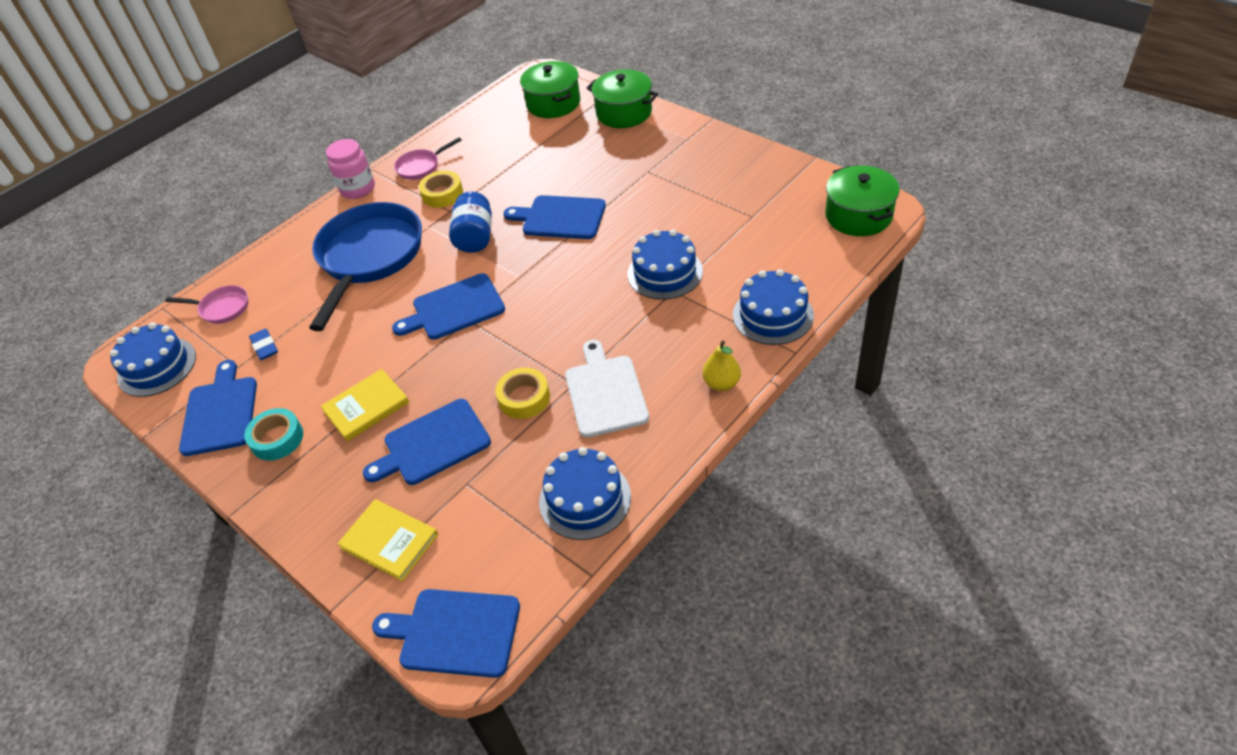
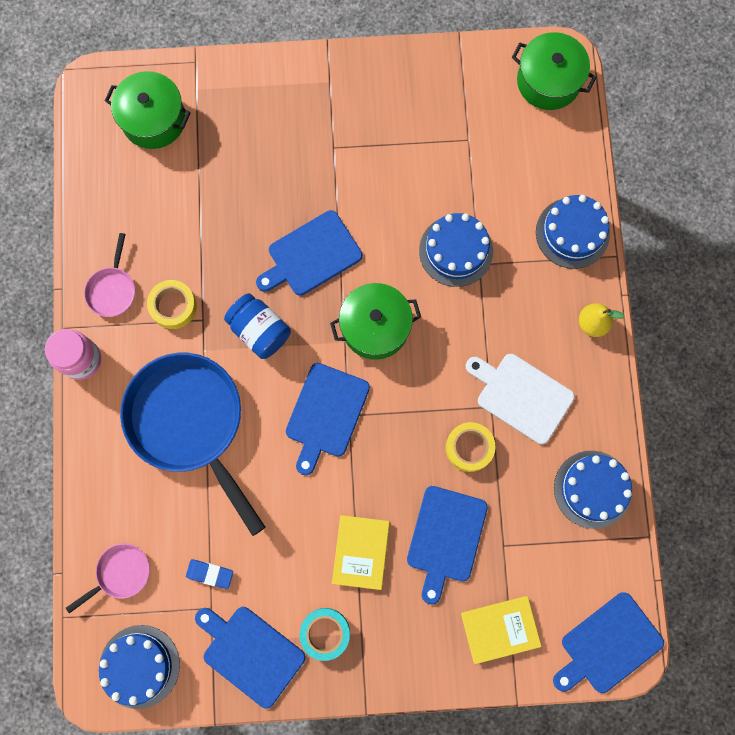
camera: 50 degrees left, 30 degrees up
(624, 113) = (237, 87): green pot -> green pot (375, 327)

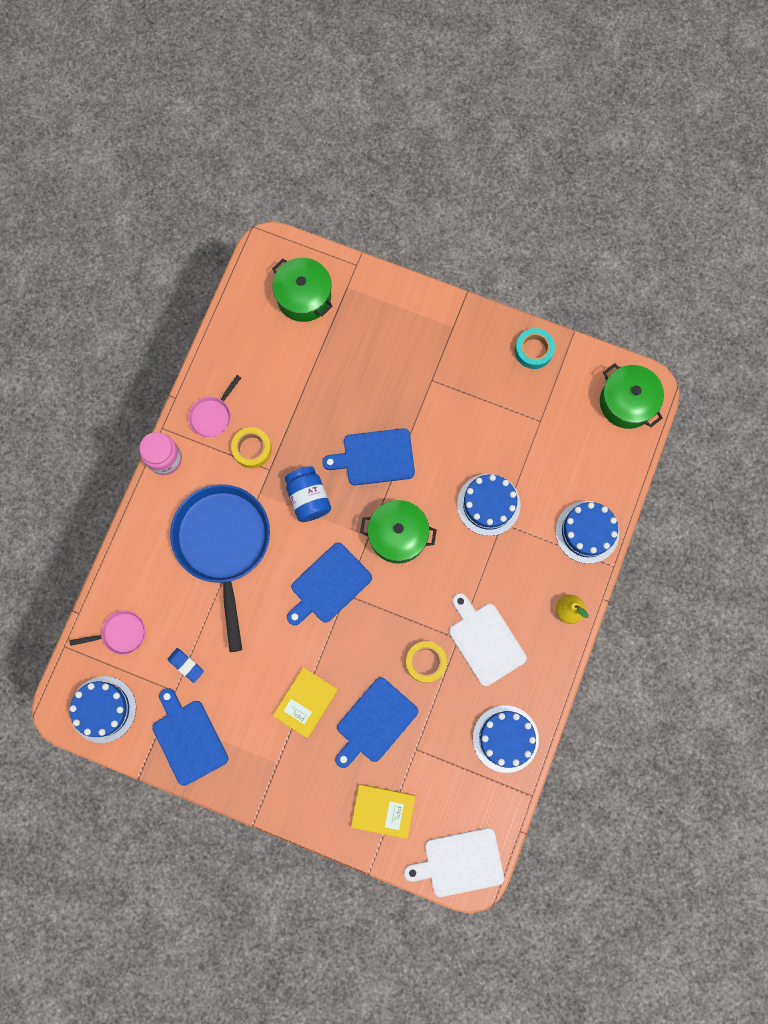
camera: 25 degrees right, 0 degrees up
(325, 633) = (250, 750): turquoise tape -> turquoise tape (533, 350)
(608, 645) = (459, 862): blue cutting board -> white cutting board

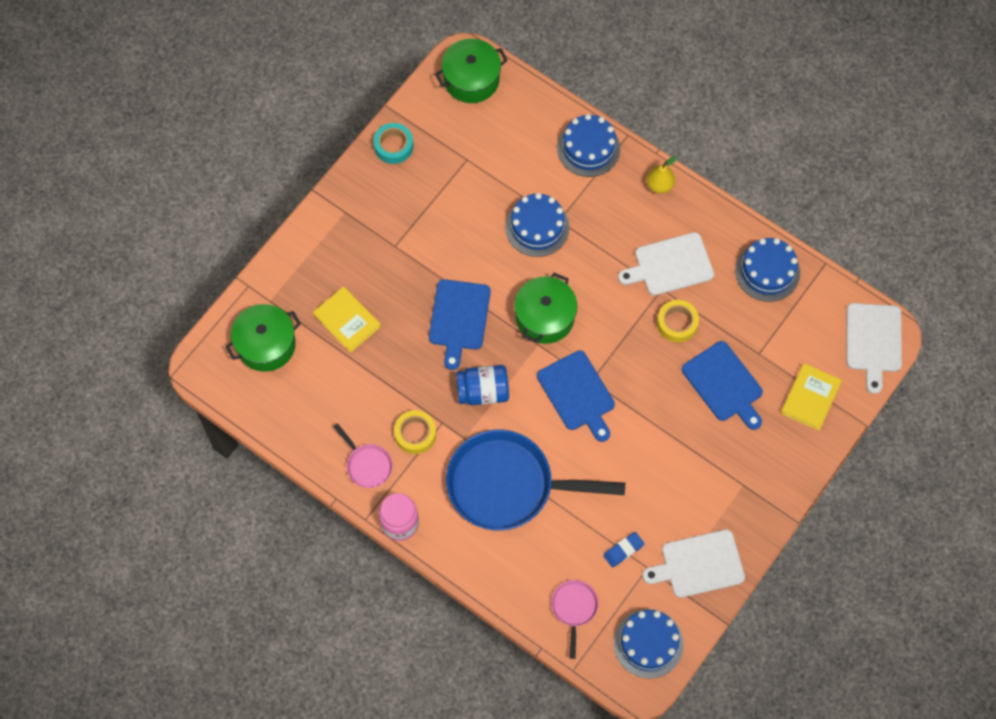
camera: 75 degrees left, 10 degrees down
(188, 738) = (698, 564): blue cutting board -> white cutting board
(305, 702) = (689, 443): yellow book -> yellow book (347, 320)

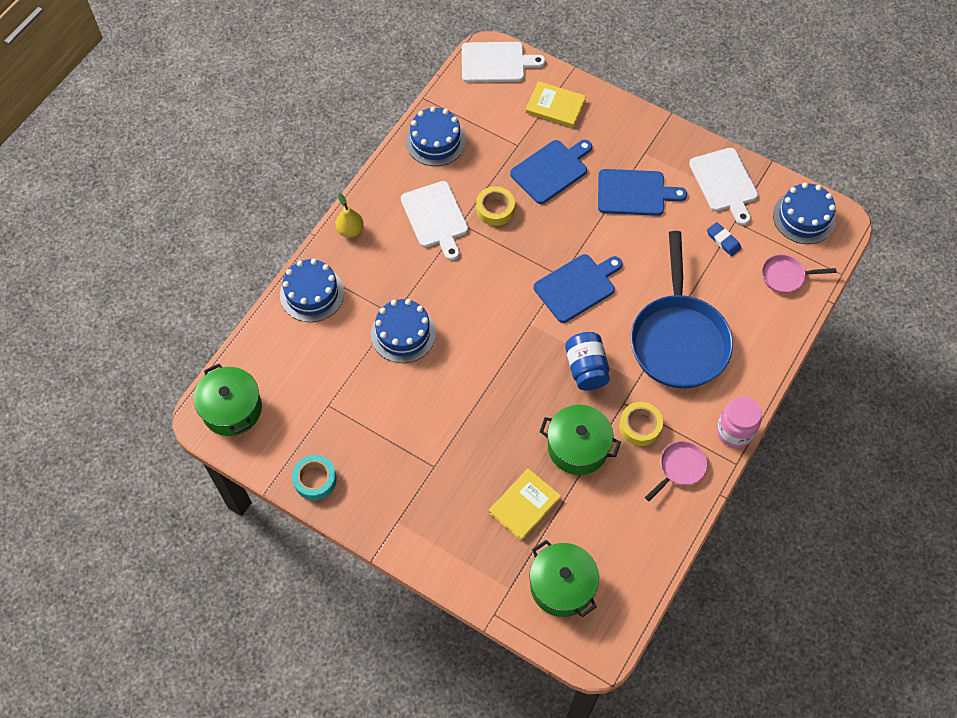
camera: 95 degrees left, 5 degrees down
(459, 318) = (510, 397): blue cutting board -> blue cutting board (634, 193)
(545, 317) = (500, 320): green pot -> green pot (578, 447)

